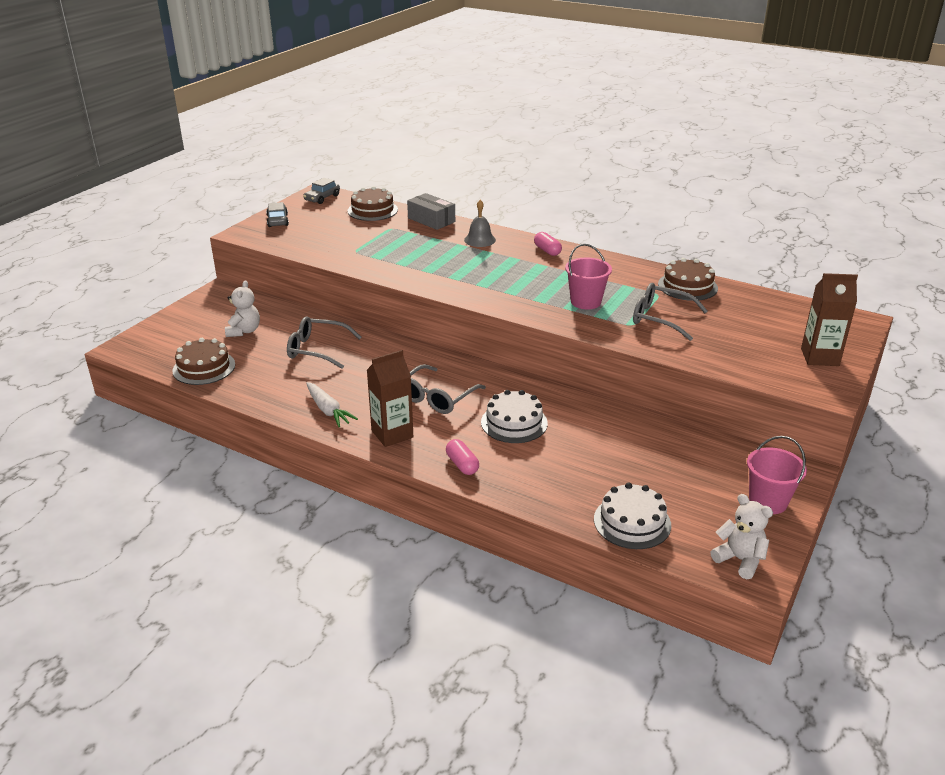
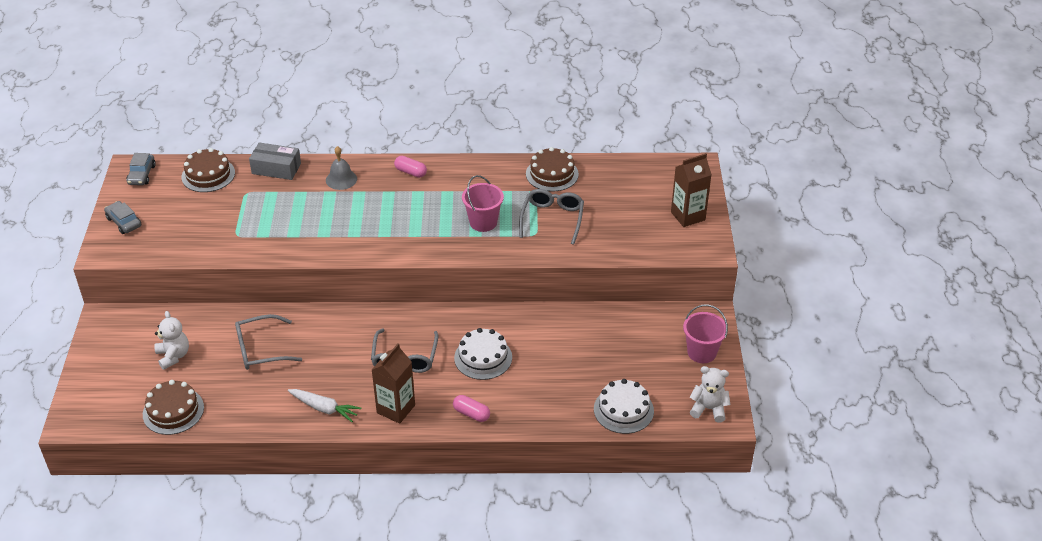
camera: 30 degrees left, 10 degrees up
(660, 318) = (552, 219): grey glasses -> grey glasses turned 105 degrees clockwise

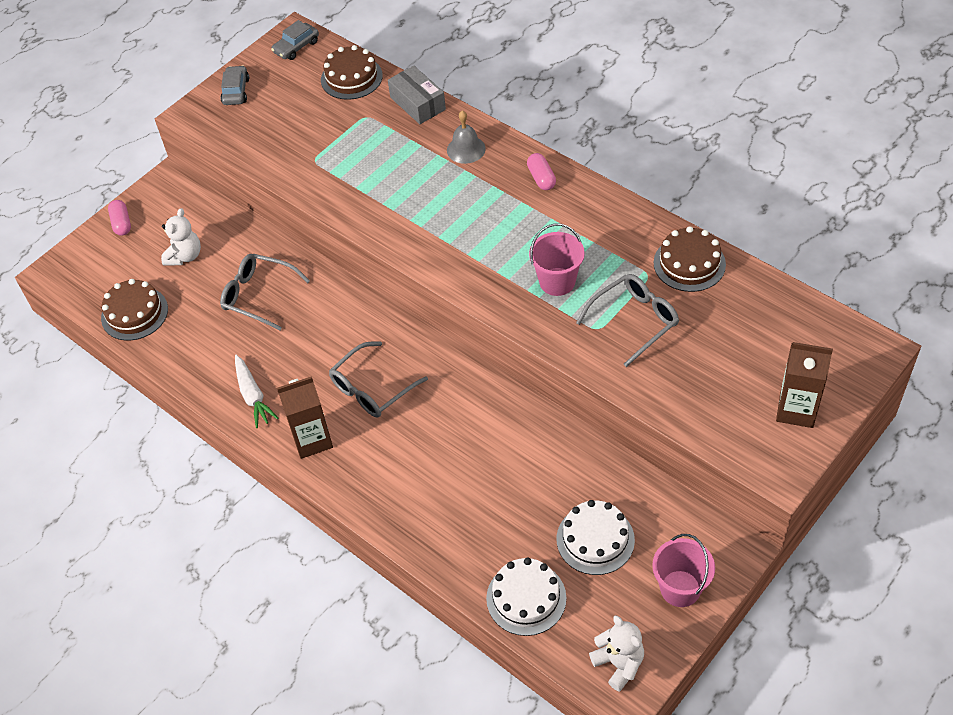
camera: 45 degrees right, 10 degrees up
(471, 414) = (374, 494): pink capsule -> pink capsule (122, 223)
(483, 357) = (445, 437): white cake -> white cake (595, 539)

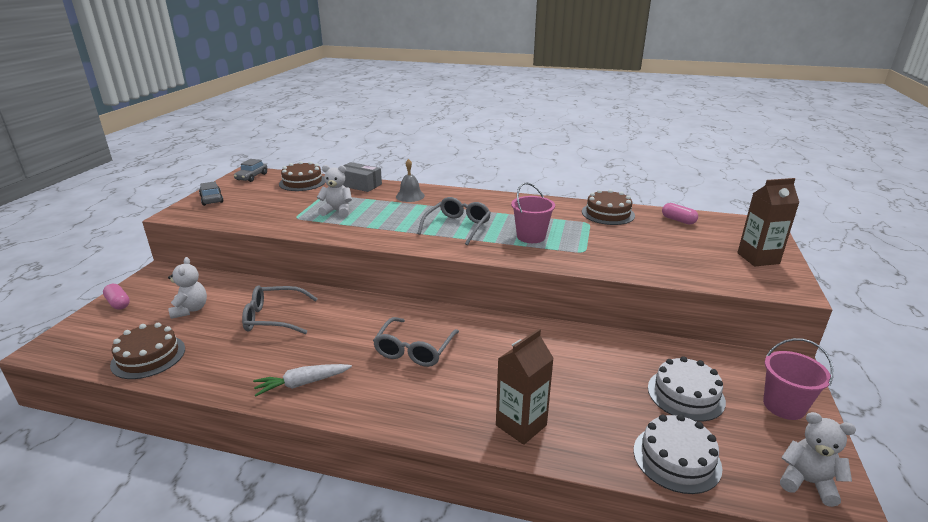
camera: 30 degrees left, 25 degrees down
(253, 396) = (302, 384): white carrot -> white carrot turned 120 degrees clockwise
(312, 440) = (381, 399): brown carton -> brown carton (521, 425)
(364, 160) = (337, 211): none -> white teddy bear
(541, 178) = (473, 198): pink capsule -> pink capsule (678, 220)
(634, 321) = (604, 243): grey glasses -> grey glasses (458, 226)

